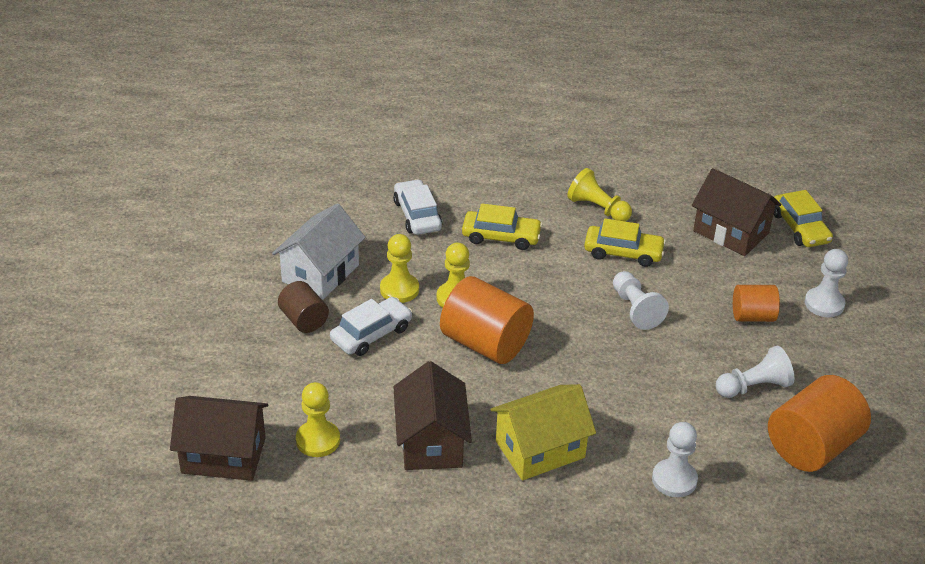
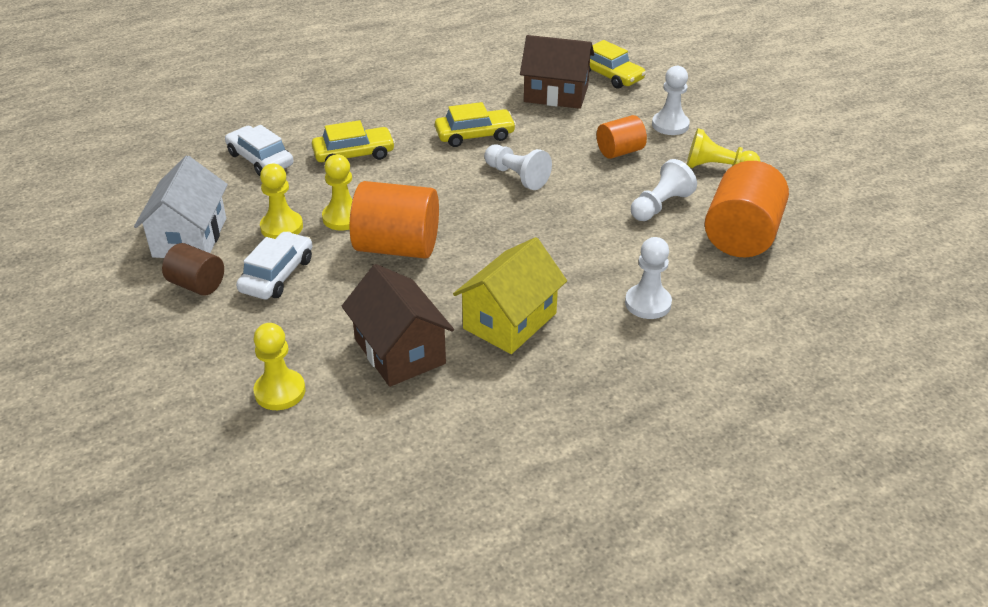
camera: 25 degrees left, 0 degrees up
(223, 455) = (182, 444): brown house -> none
(597, 208) = (428, 107): yellow pawn -> yellow pawn (717, 168)

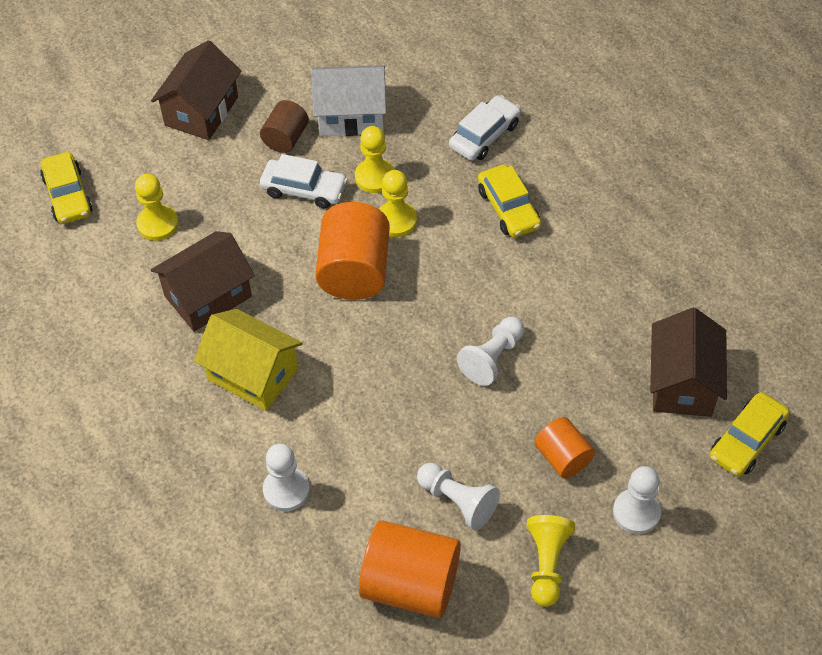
camera: 85 degrees right, 15 degrees up
(117, 350) = (202, 111): none -> brown house
(475, 135) = (568, 310): yellow car -> yellow car (68, 195)

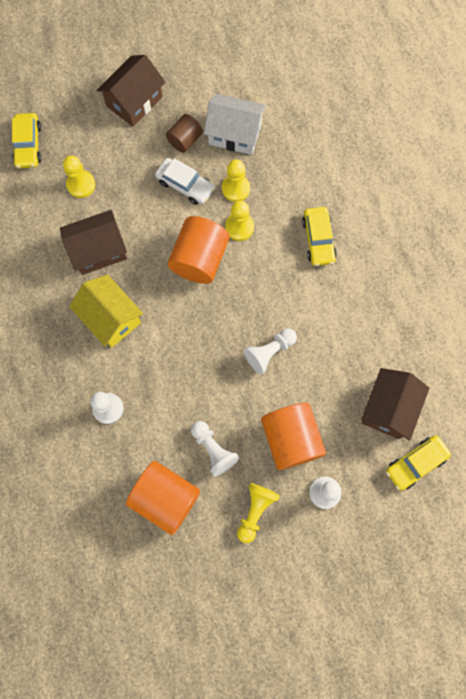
camera: 15 degrees right, 20 degrees up
(485, 135) = (321, 176): white car -> none
(563, 457) = (291, 439): orange cylinder -> orange cylinder, size x1.75

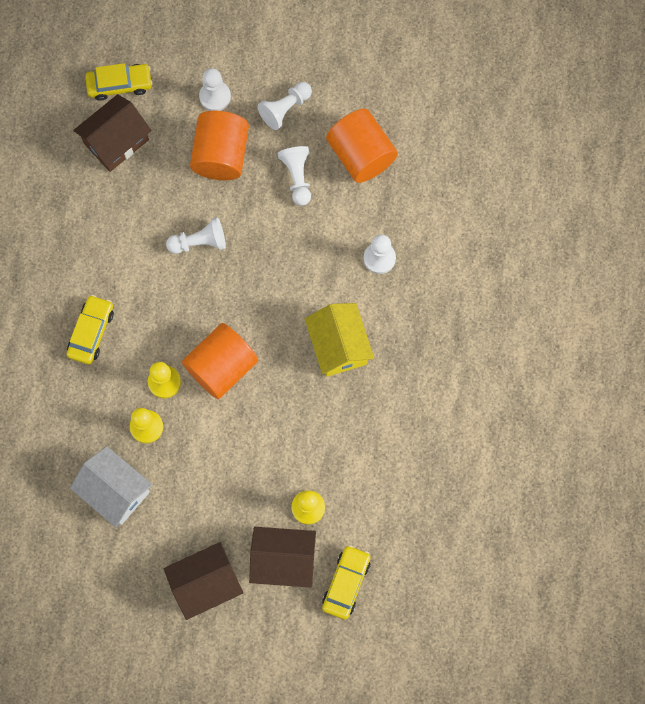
camera: 155 degrees left, 0 degrees up
(98, 250) = (321, 423): brown house -> brown house (283, 560)
(185, 140) = (172, 509): brown cylinder -> none
(185, 185) = (197, 455): white car -> none
(255, 511) = (285, 109): yellow pawn -> white pawn

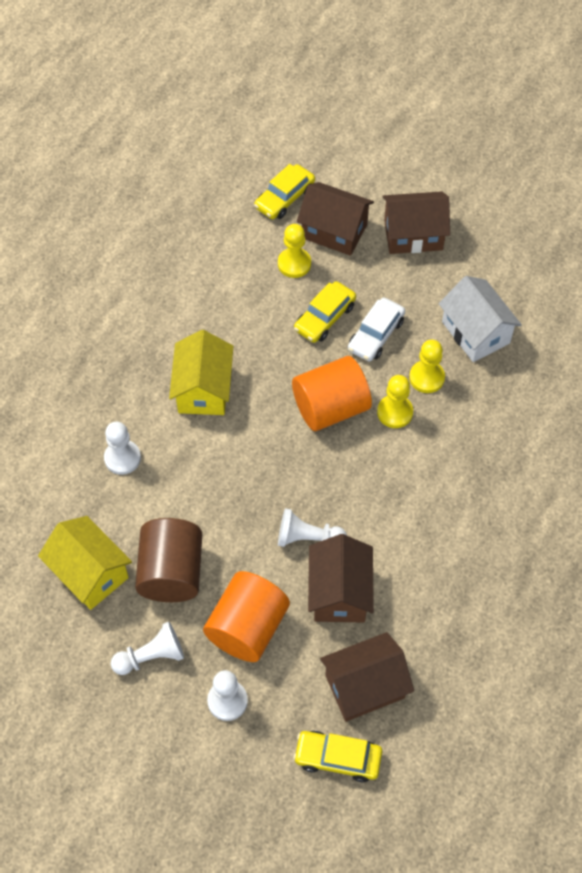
camera: 160 degrees left, 15 degrees down
(91, 332) = (457, 484): yellow car -> yellow car (324, 317)
(159, 206) = (339, 592): none -> brown house
(206, 455) = (375, 335): none -> white car
(297, 177) = (171, 572): white pawn -> brown cylinder
(361, 155) = (90, 573): orange cylinder -> yellow house

